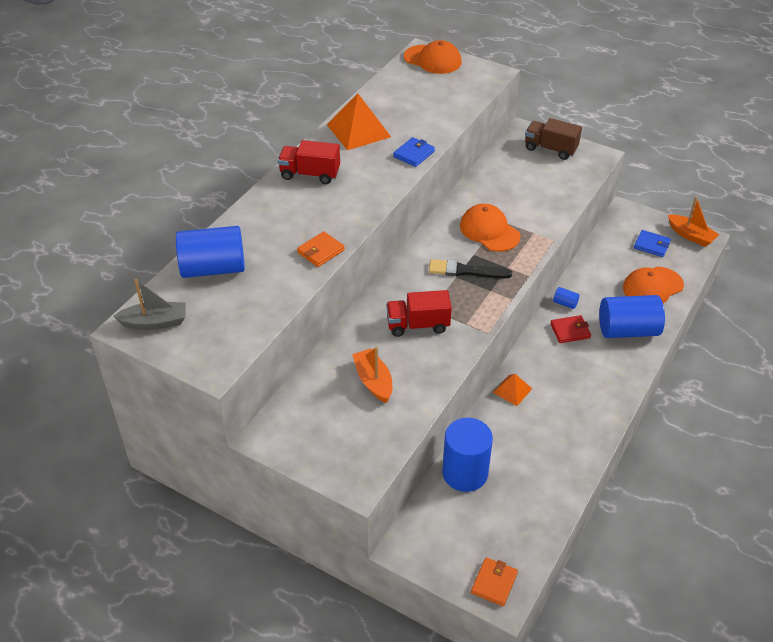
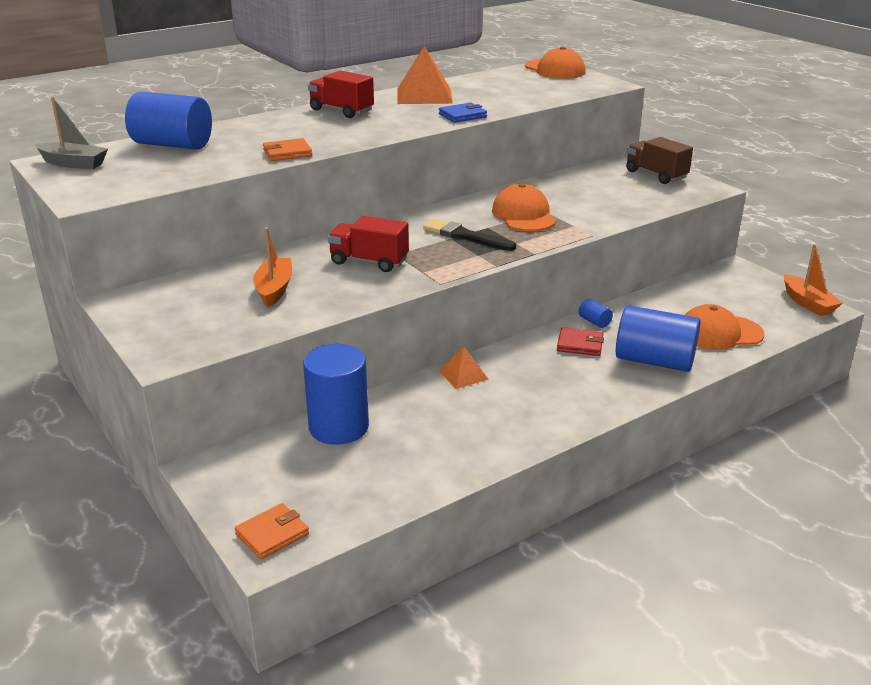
camera: 25 degrees right, 15 degrees down
(651, 245) = (748, 300): blue wallet -> none

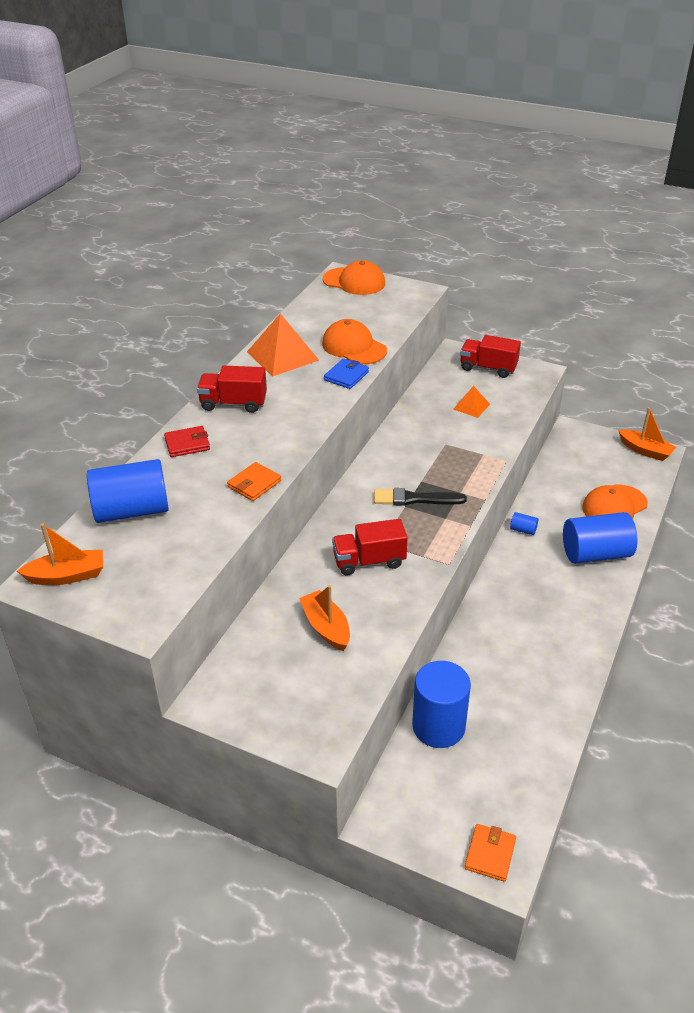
camera: 30 degrees left, 10 degrees up
(73, 163) = (67, 576): grey boat -> orange boat
(463, 375) = (479, 628): orange pyramid -> orange pyramid (471, 406)
(524, 215) = (435, 455): orange cap -> orange cap (354, 347)
(580, 344) = (533, 559): red wallet -> red wallet (187, 444)
(656, 175) = (488, 368): brown truck -> red truck

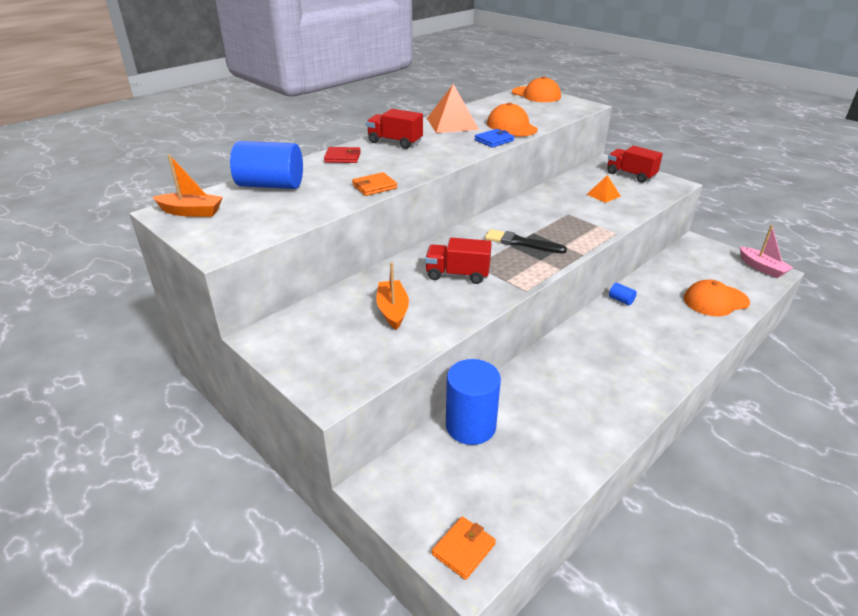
camera: 20 degrees right, 5 degrees down
(595, 554) = (682, 331): blue cylinder -> none
(645, 450) = (762, 268): orange boat -> pink boat

